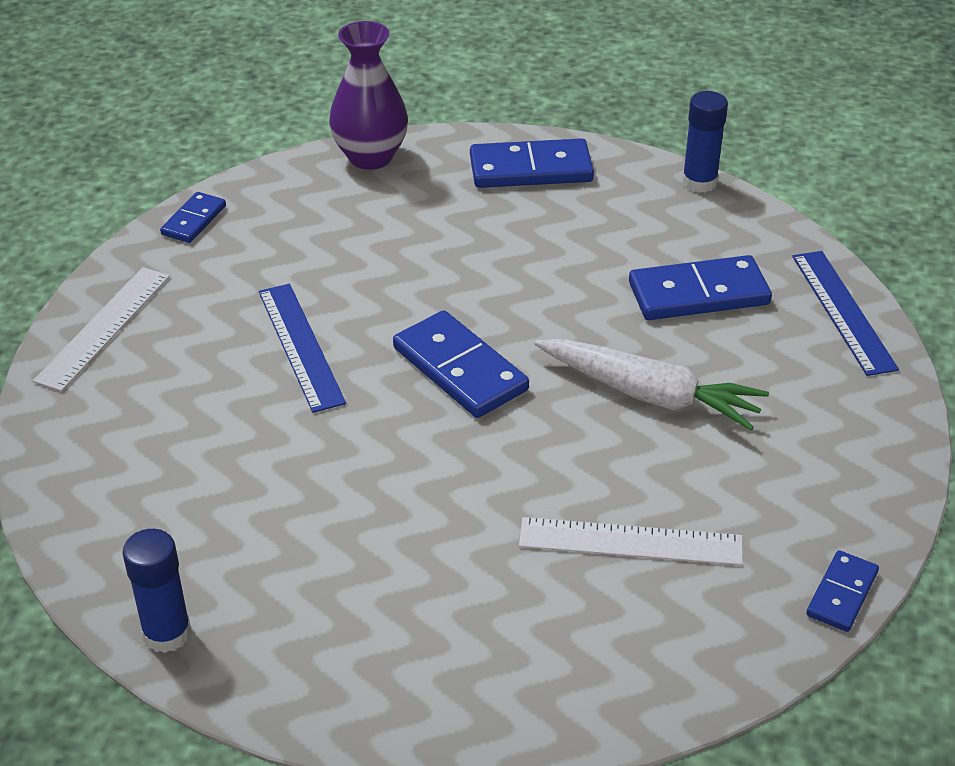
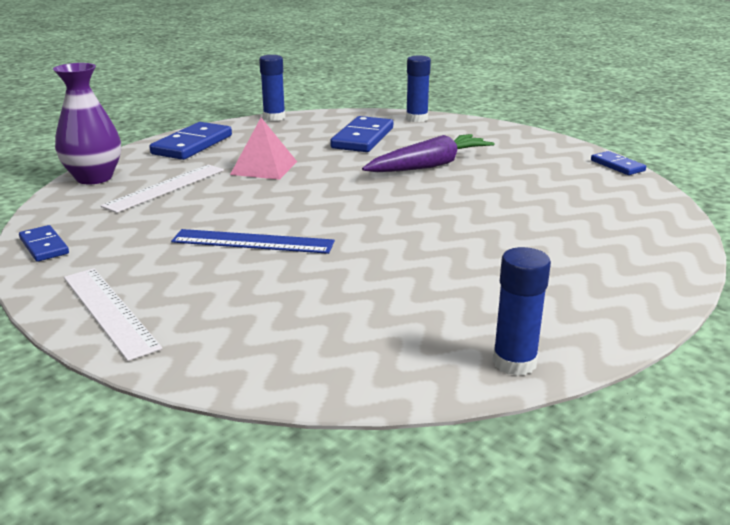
camera: 60 degrees left, 15 degrees down
(460, 369) = (345, 202): blue domino -> none
(509, 258) = (264, 168): none -> pink pyramid
(630, 541) = (543, 197): white ruler -> white ruler (165, 187)
(650, 395) = (429, 166): white carrot -> purple carrot
(842, 311) = (416, 118): blue ruler -> blue glue stick

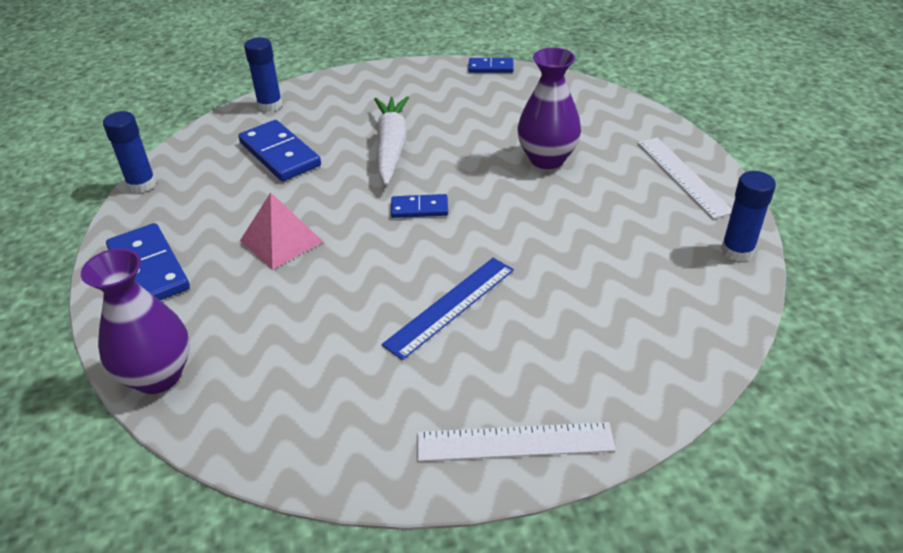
camera: 55 degrees left, 15 degrees up
(44, 246) = (321, 462): blue domino -> blue domino (419, 209)
(165, 187) = (255, 326): white ruler -> white ruler (682, 176)
(429, 166) = (391, 147): purple carrot -> white carrot
(515, 225) = (547, 159): none -> purple vase

